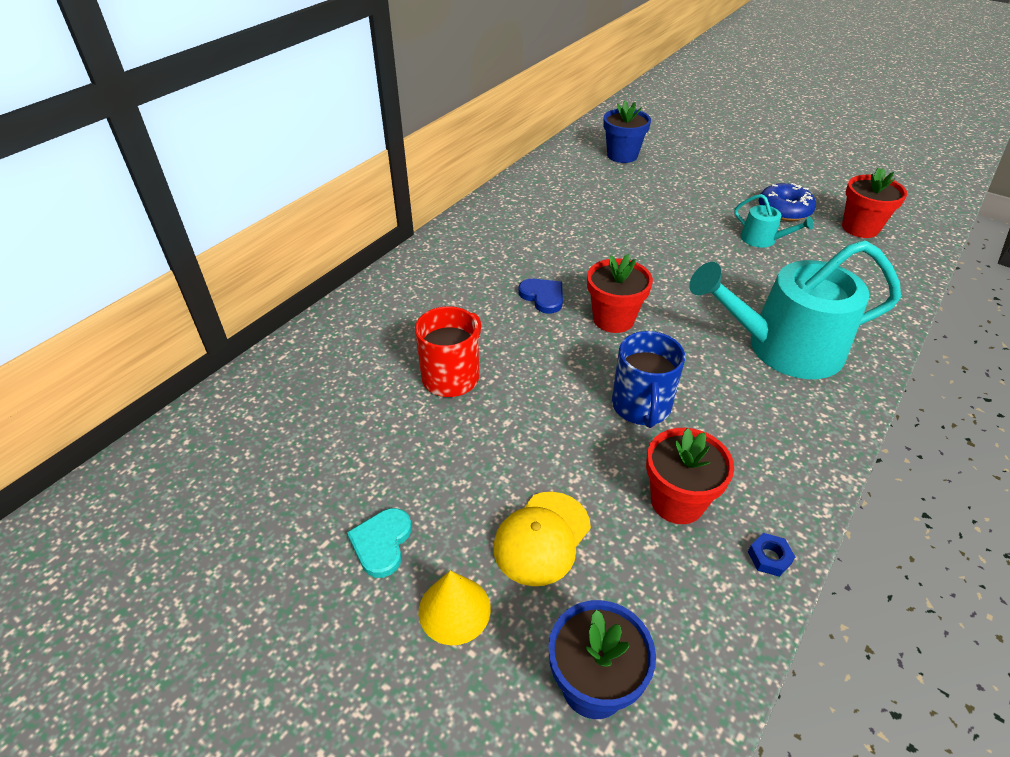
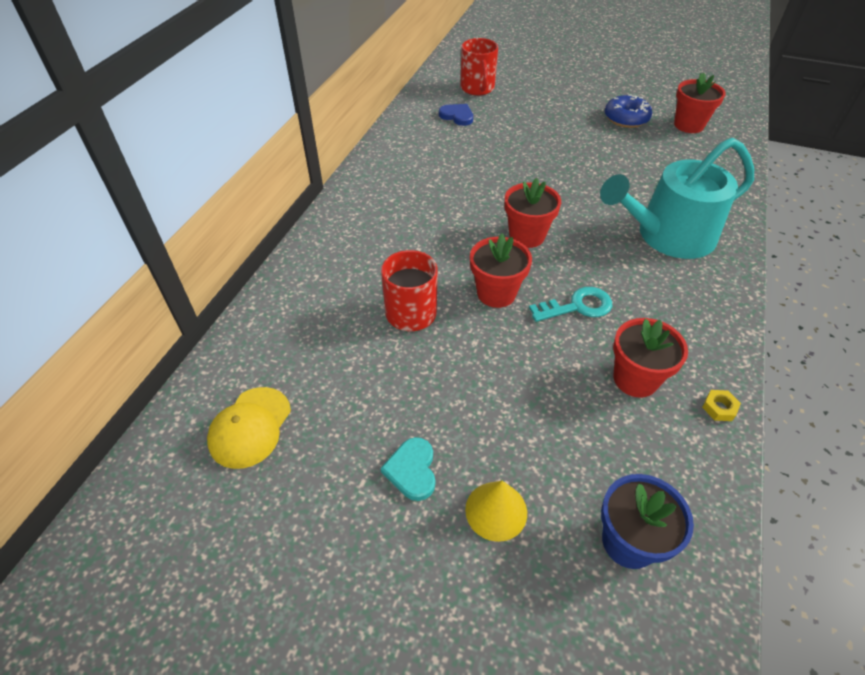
camera: 15 degrees left, 5 degrees up
(542, 538) = (542, 434): yellow cap -> yellow cap (250, 427)
(543, 297) = (460, 226): blue heart -> blue heart (457, 116)
(553, 374) = (496, 293): none -> red flower pot
(622, 155) = (477, 88): blue flower pot -> red mug
(641, 406) = (578, 306): blue mug -> turquoise key
(762, 239) = (618, 146): turquoise watering can -> none
(769, 557) = (719, 408): blue nut -> yellow nut

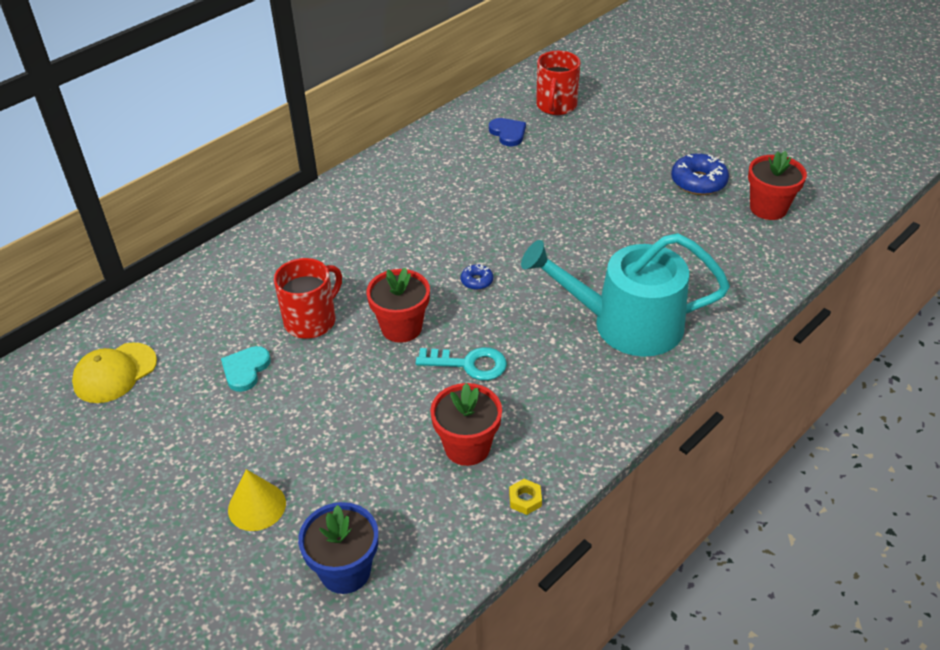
camera: 25 degrees right, 5 degrees down
(412, 470) = (214, 451): turquoise heart -> turquoise heart (245, 370)
(527, 236) = (477, 281): red flower pot -> blue donut

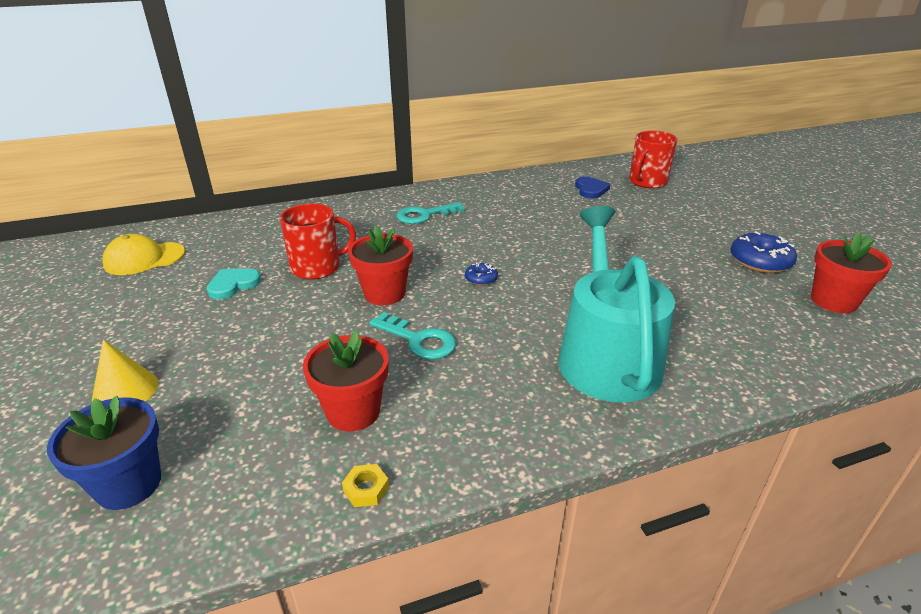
camera: 25 degrees right, 10 degrees down
(365, 220) = (424, 215): none -> turquoise key
(626, 324) = (606, 356): turquoise watering can -> turquoise watering can turned 60 degrees clockwise

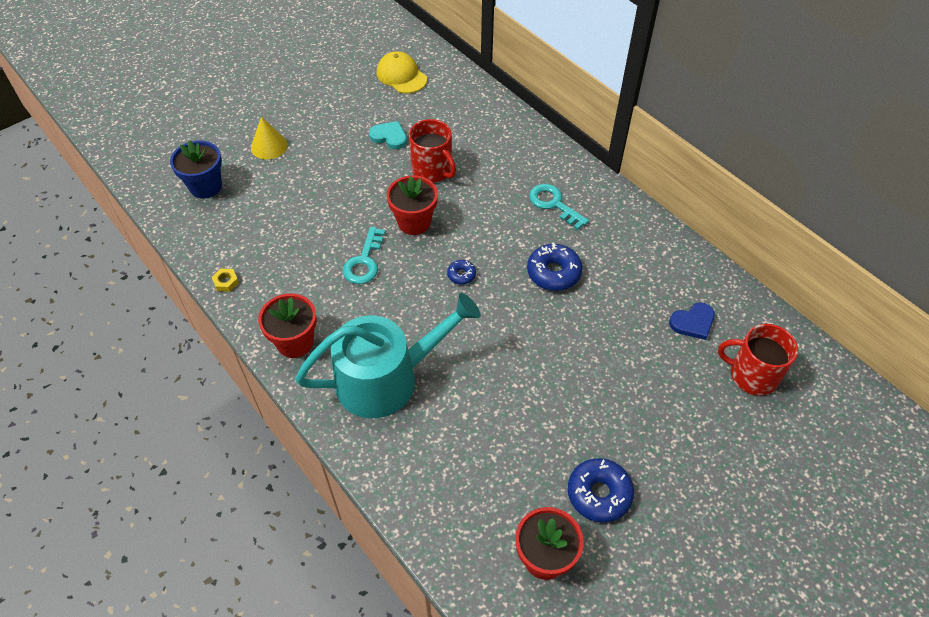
camera: 70 degrees right, 20 degrees up
(353, 412) = (283, 253): red flower pot -> red flower pot (295, 342)
(507, 232) = (553, 273): none -> blue donut

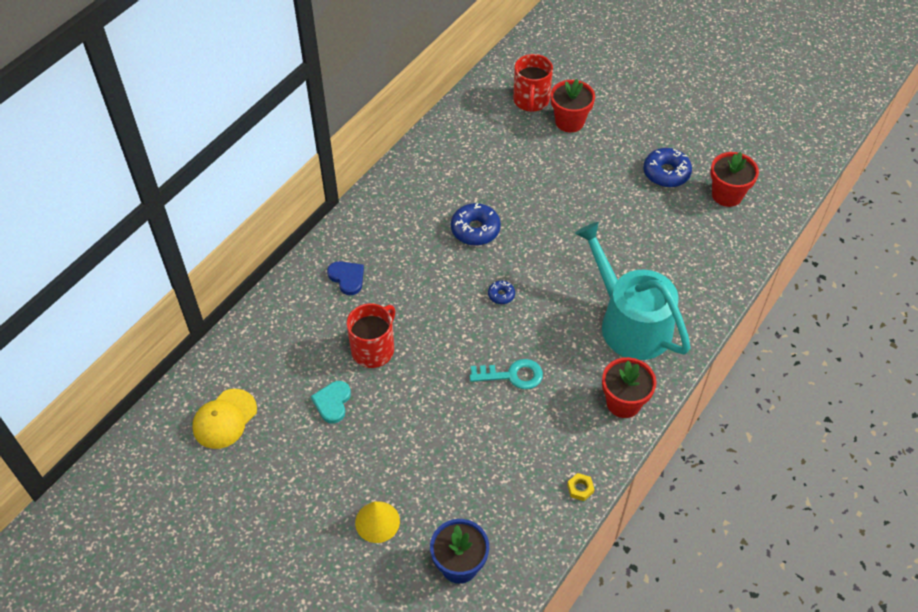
camera: 105 degrees left, 0 degrees up
(414, 222) = (450, 347): red flower pot -> red flower pot (569, 122)
(553, 204) = (393, 243): turquoise key -> none
(693, 322) = (495, 136): blue heart -> blue heart (347, 278)

